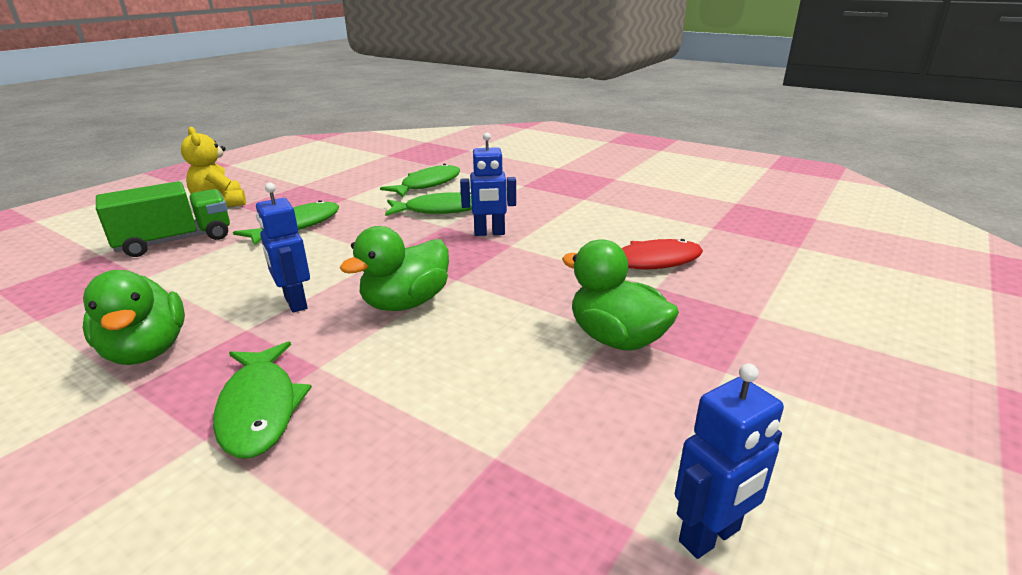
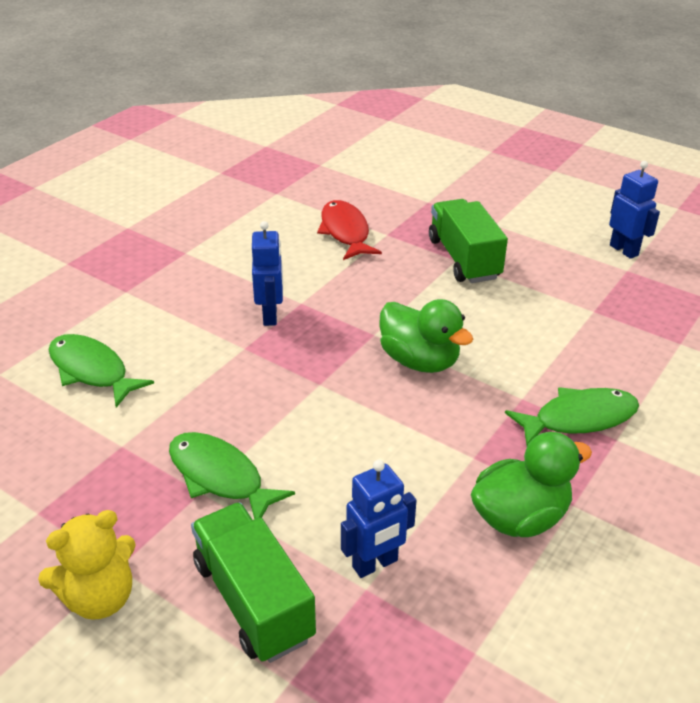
camera: 90 degrees left, 10 degrees up
(295, 303) = (423, 434): blue robot -> blue robot (375, 564)
(440, 210) = (193, 354): green fish -> none
(616, 339) = (464, 259): green duck -> green truck

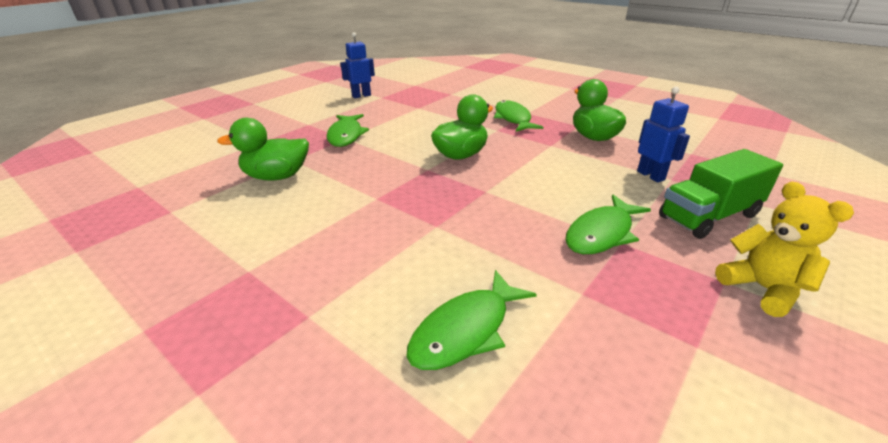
camera: 85 degrees left, 5 degrees down
(270, 316) = (391, 213): blue robot -> none
(345, 232) = (277, 176): red fish -> green duck
(464, 259) = (346, 135): green truck -> green fish

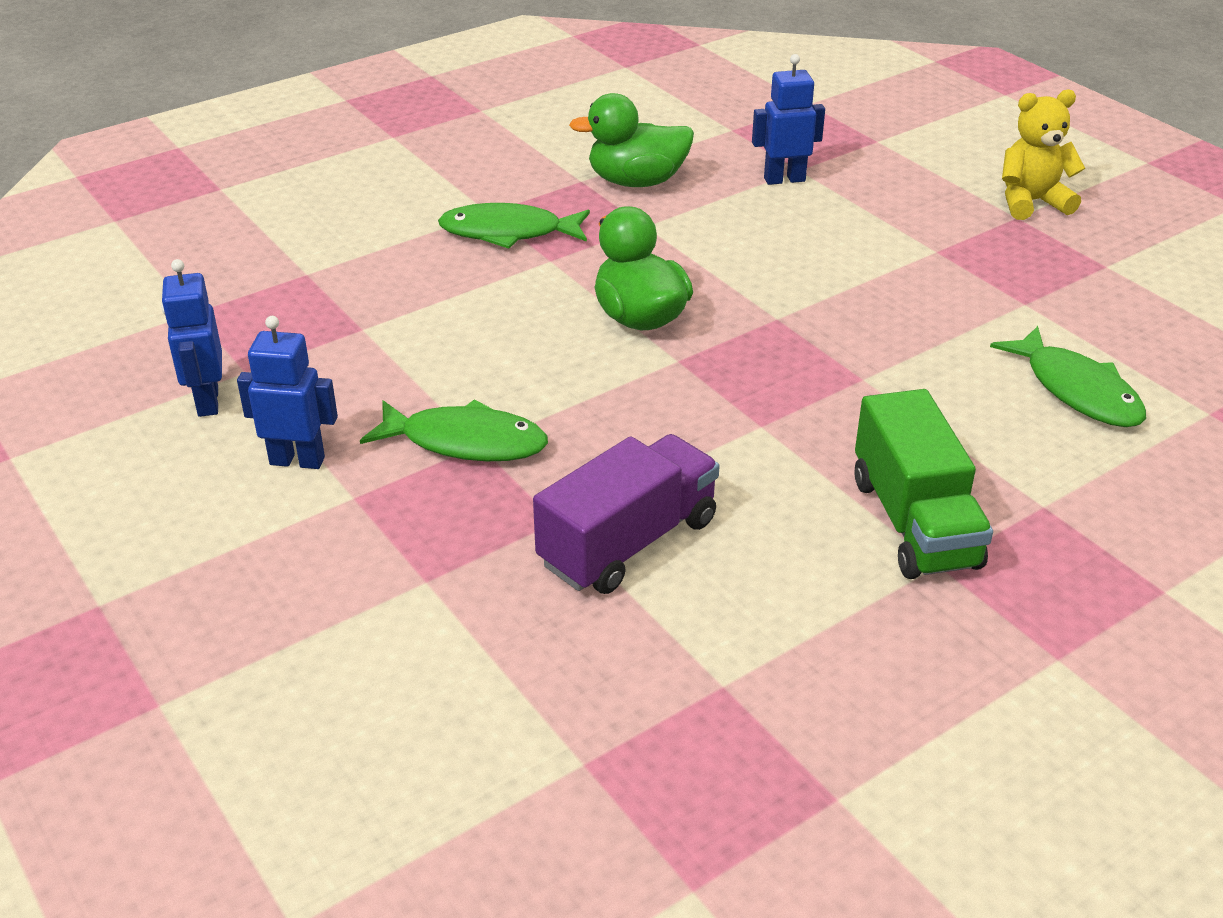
camera: 75 degrees left, 5 degrees up
(277, 176) = (628, 542): green duck -> purple truck
(329, 113) = (297, 460): none -> blue robot
(602, 233) = (915, 258): green fish -> none
(709, 216) = (896, 179): green truck -> green truck (914, 522)

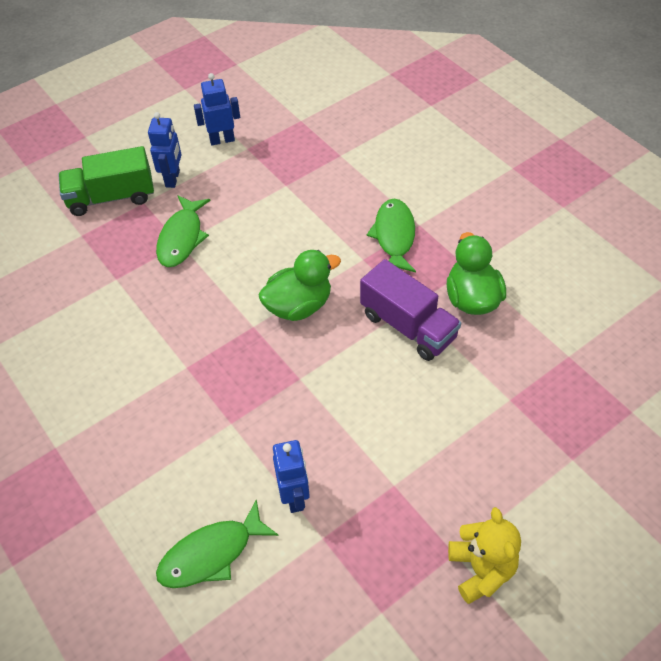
camera: 90 degrees right, 15 degrees up
(628, 542) = (95, 308): purple truck -> purple truck (408, 326)
(784, 179) = (491, 389): blue robot -> blue robot (294, 497)
(914, 522) = (91, 438): green truck -> green truck (111, 197)

